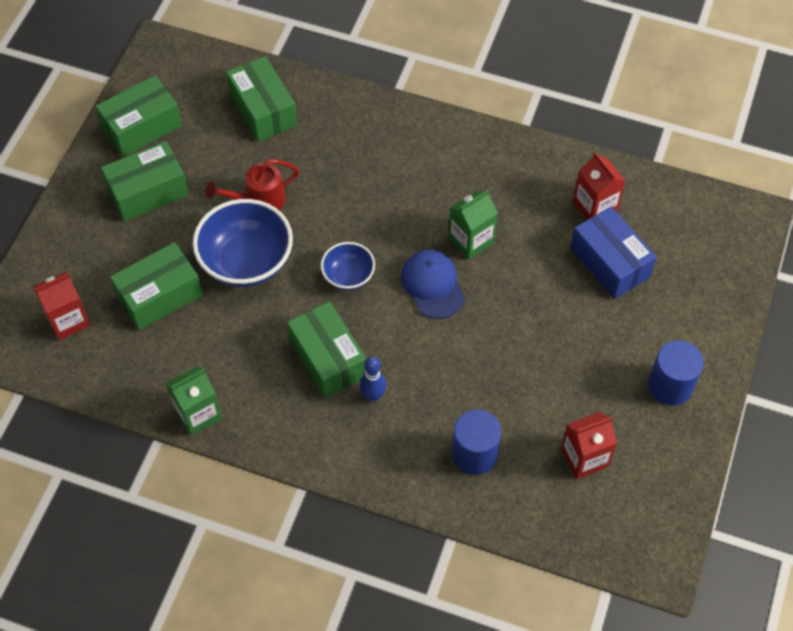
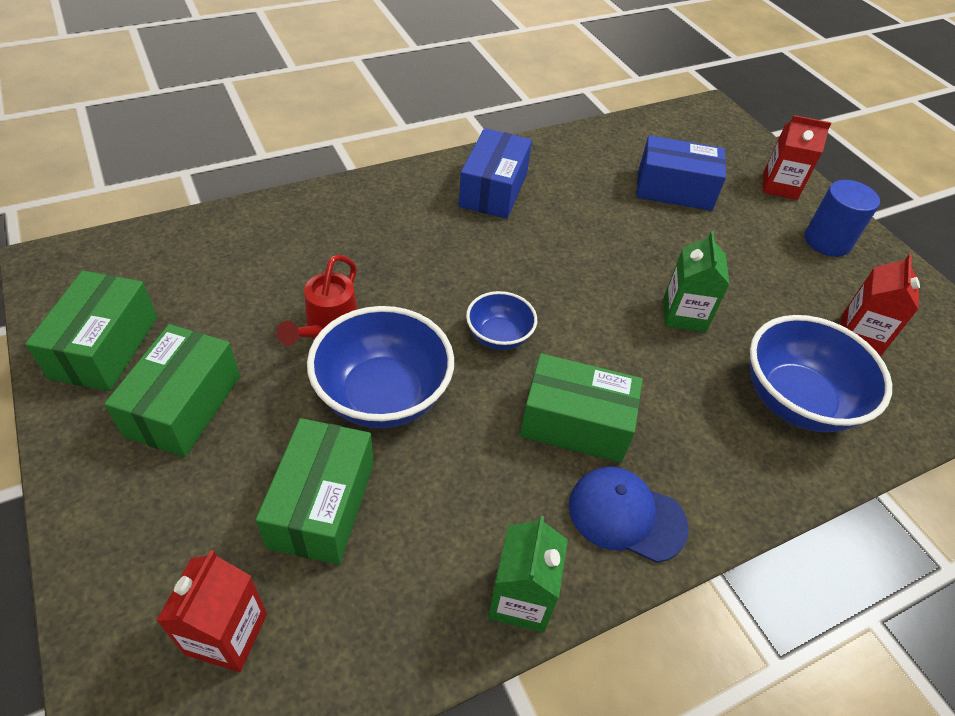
camera: 50 degrees left, 10 degrees down
(263, 110) = (239, 252): green box -> none
(373, 395) = (656, 422): blue bowling pin -> none
(432, 285) = (577, 292): blue cap -> blue cap (626, 515)
(471, 240) = (560, 238): green carton -> green carton (684, 314)
(472, 170) = (493, 190): none -> blue box
(474, 454) = (796, 401): blue cylinder -> blue bowl
(595, 206) = (612, 161): red carton -> red carton (779, 186)

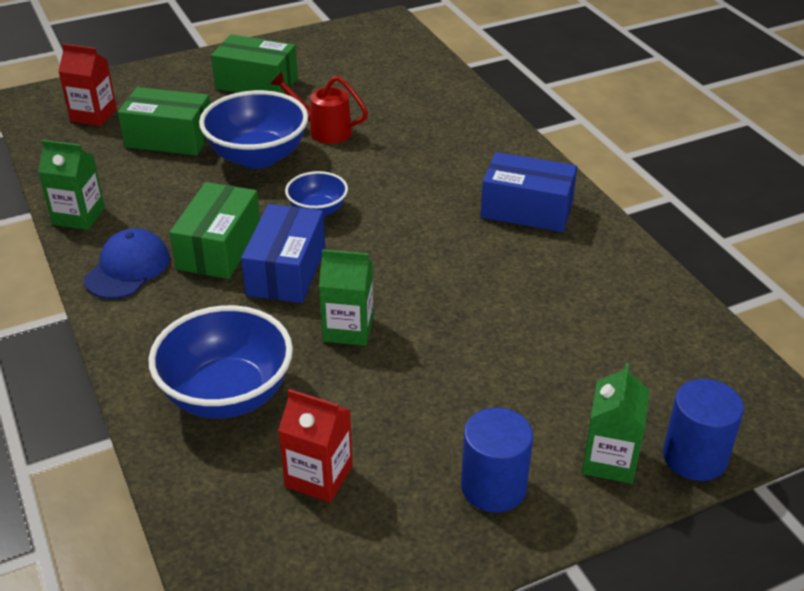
camera: 95 degrees right, 10 degrees down
(105, 347) = (309, 51): green box -> none
(674, 189) = (568, 348): blue box -> blue box (286, 271)
(762, 151) = (694, 457): none -> blue cylinder
(779, 186) = (609, 460): red carton -> green carton

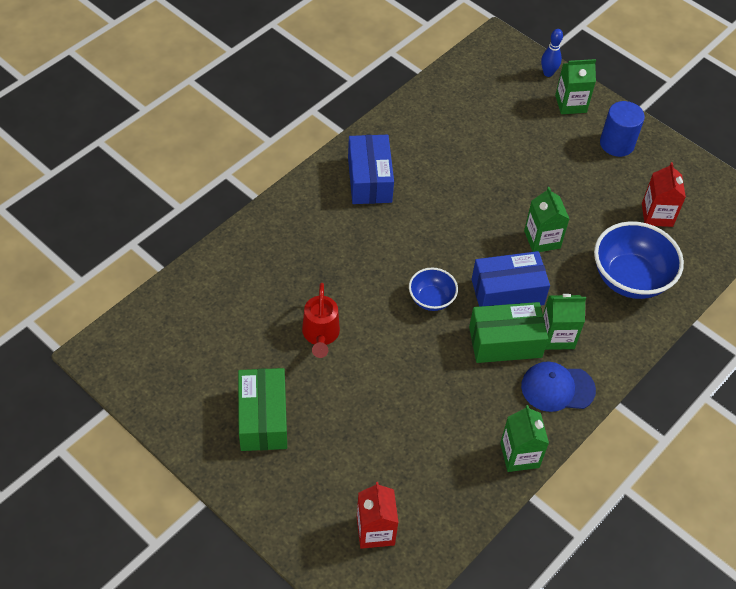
camera: 115 degrees left, 15 degrees up
(169, 138) = (384, 446): green box -> none
(194, 292) = (557, 336): none -> green carton
(257, 157) = (381, 367): blue bowl -> none
(694, 457) = (548, 73): blue cylinder -> blue bowling pin

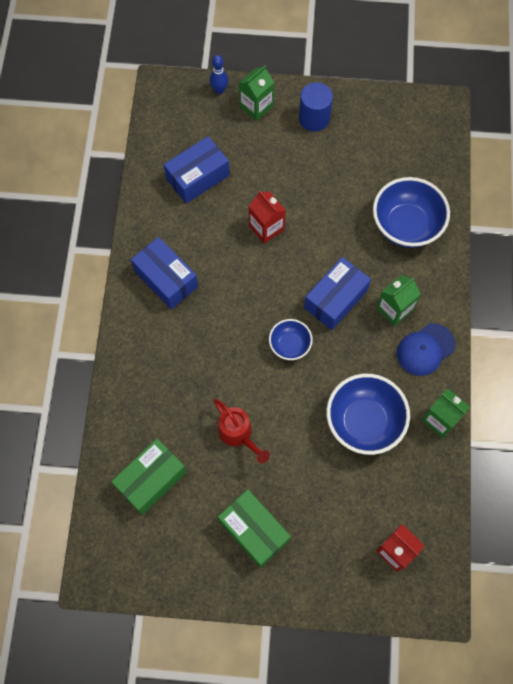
camera: 35 degrees left, 15 degrees up
(443, 405) = (364, 422): none -> blue bowl
(468, 124) = (198, 177): none -> blue box
(505, 342) = (365, 340): green box -> green box (151, 479)
(542, 239) = (325, 238): green carton -> none
(657, 215) = (385, 159): red carton -> red carton (266, 227)

